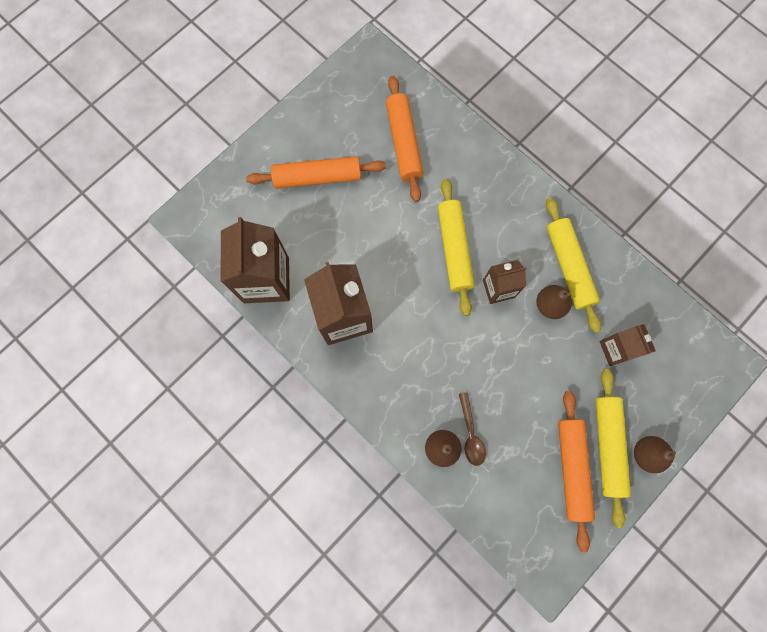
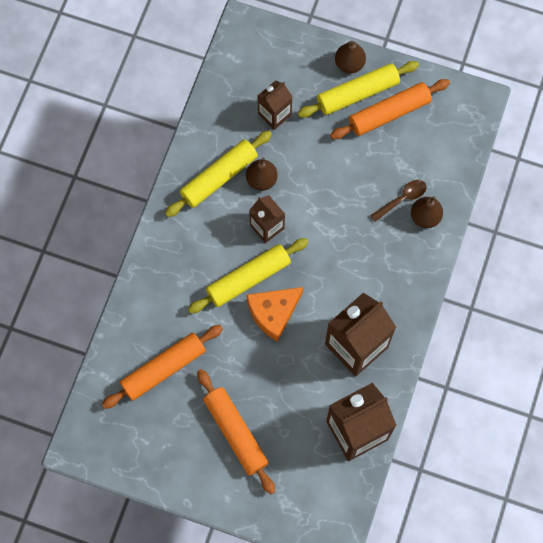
camera: 115 degrees left, 5 degrees down
(410, 257) = (273, 313): none -> orange cheese

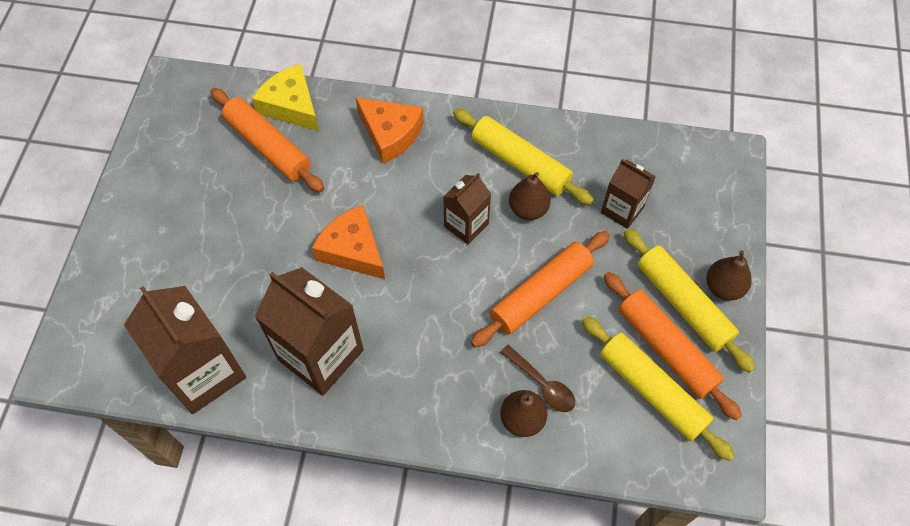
camera: 80 degrees right, 10 degrees down
(125, 346) = (291, 106): none -> yellow cheese
(171, 270) = (390, 134): none -> orange cheese
(236, 433) = (194, 233): orange rolling pin -> orange rolling pin (541, 294)
(248, 278) = (393, 215): yellow rolling pin -> yellow rolling pin (652, 391)

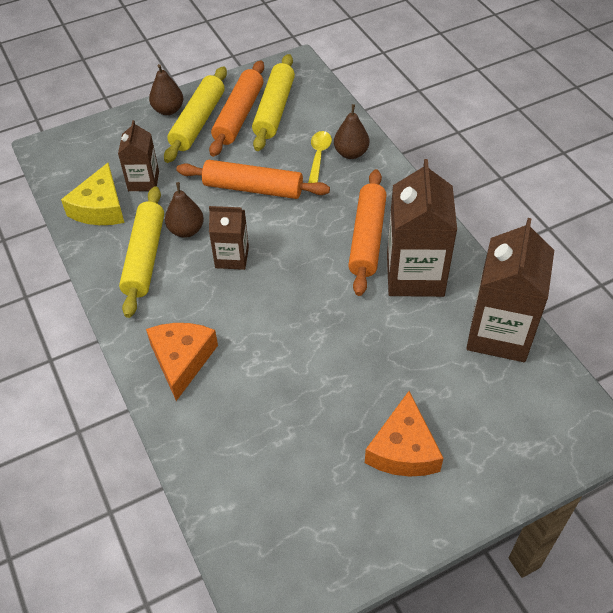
camera: 125 degrees left, 10 degrees down
(268, 146) = (271, 446): orange rolling pin -> orange rolling pin (367, 238)
(291, 106) = (209, 462): yellow cheese -> yellow cheese (100, 207)
(353, 250) = (316, 312): orange cheese -> orange cheese (403, 449)
(542, 384) = (318, 156): brown spoon -> yellow spoon

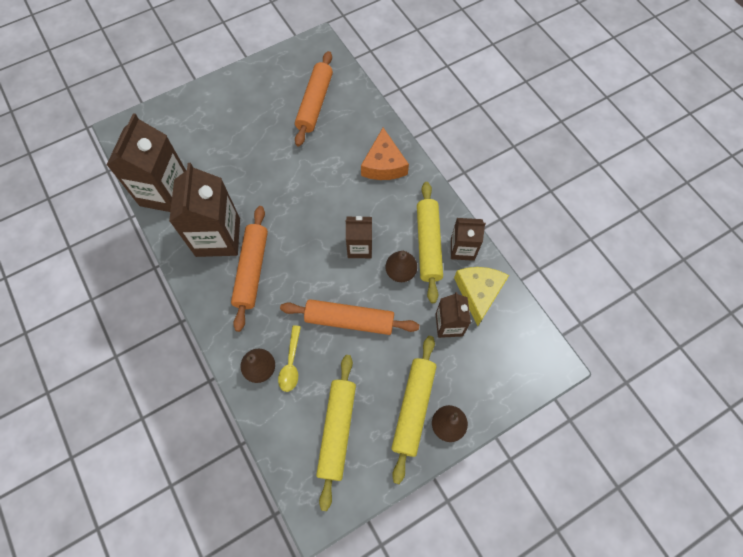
camera: 175 degrees right, 15 degrees up
(104, 251) = (462, 249): none -> brown carton
(239, 115) = (373, 419): orange rolling pin -> orange rolling pin (315, 103)
(403, 449) = (241, 116): orange cheese -> none

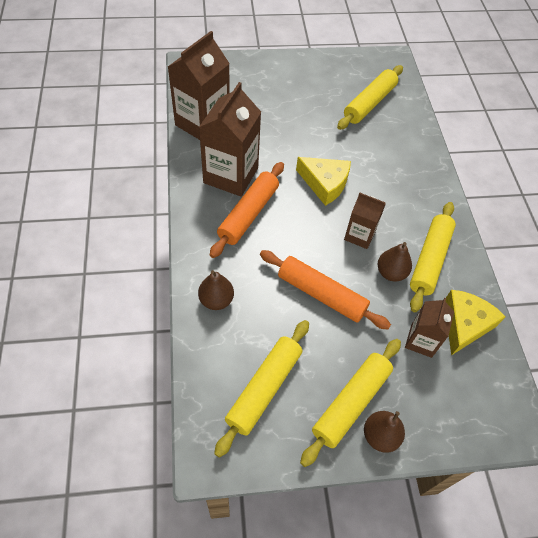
camera: 20 degrees right, 10 degrees down
(291, 363) = (247, 308): yellow spoon -> none
(308, 208) = (325, 184): none -> yellow cheese
(315, 103) = (369, 103): orange rolling pin -> yellow rolling pin
(384, 164) = (414, 175): orange cheese -> none
(462, 249) = (463, 278): brown carton -> none

